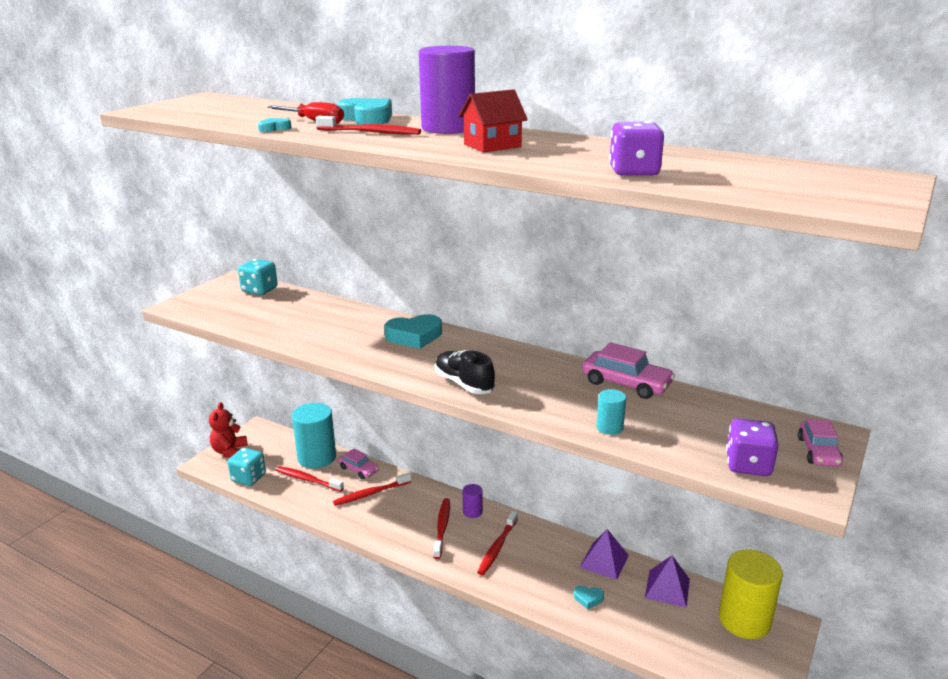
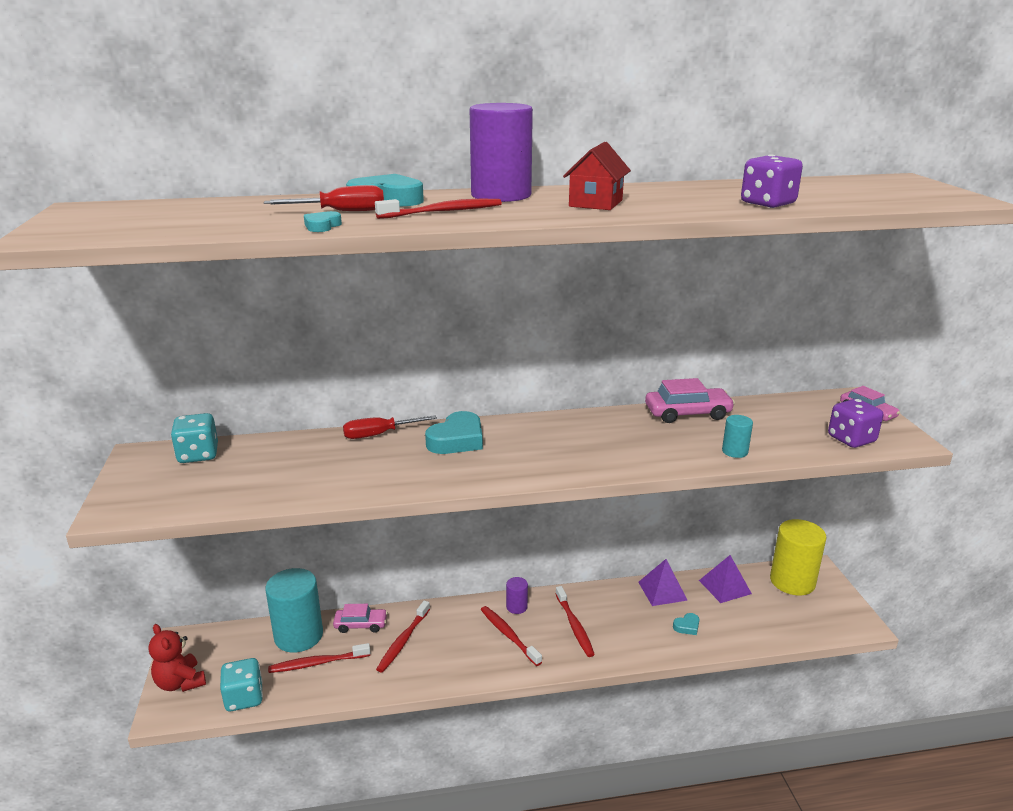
camera: 40 degrees left, 0 degrees up
(372, 314) = (378, 434): none -> red screwdriver
(464, 384) = (575, 464): black shoe -> none

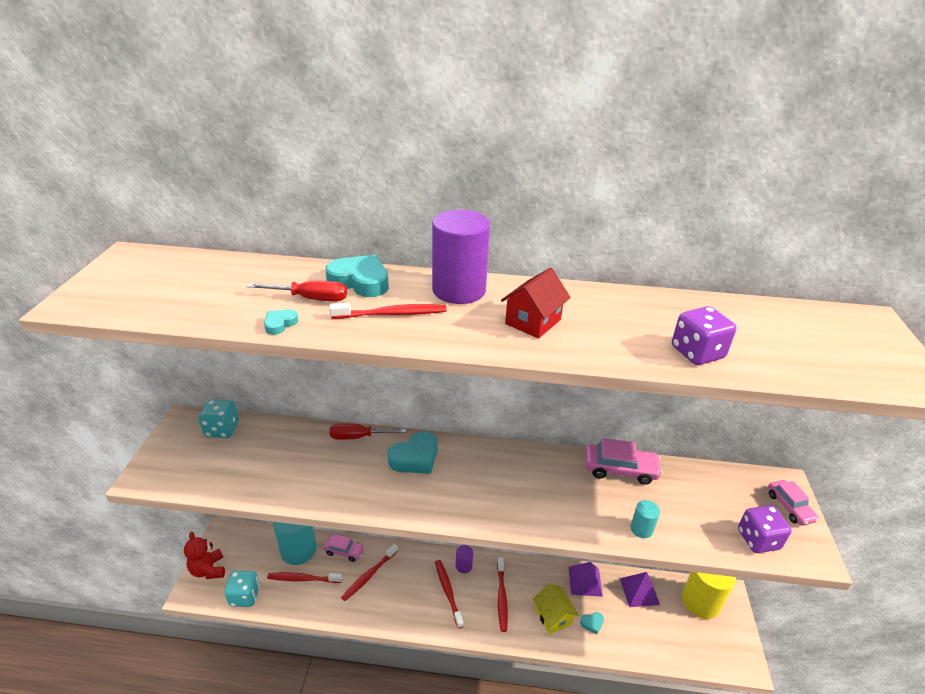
camera: 15 degrees right, 10 degrees up
(641, 630) = (553, 616): none -> yellow house

